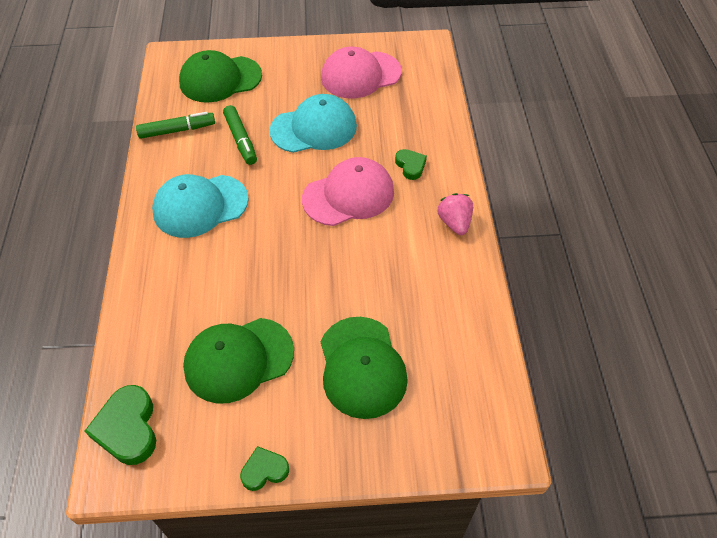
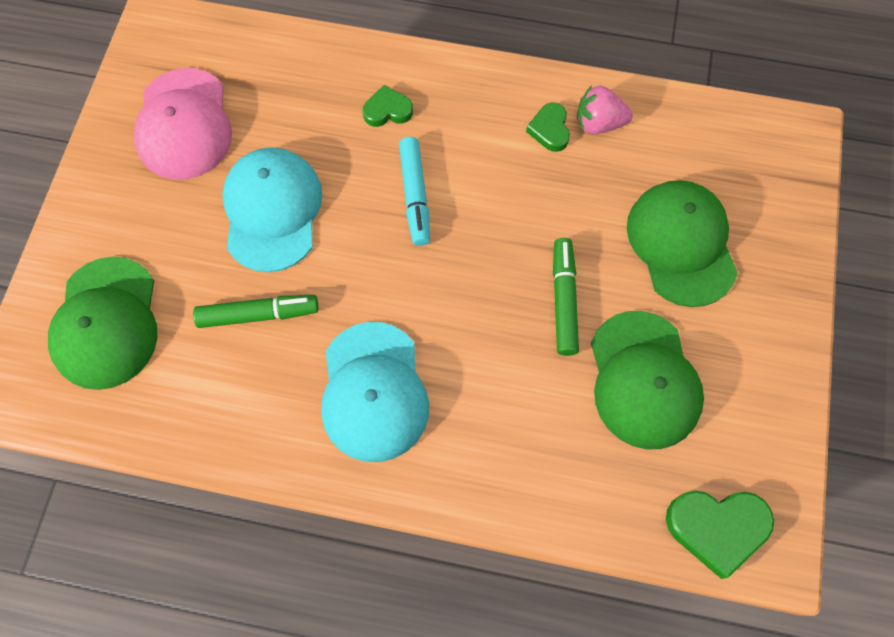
camera: 75 degrees left, 15 degrees up
(177, 130) = (201, 405): green marker -> green marker (563, 300)
(264, 470) = (794, 375): green heart -> green heart (549, 130)
(349, 195) = (415, 195): pink cap -> turquoise marker
(362, 367) = (681, 244): green cap -> green cap turned 105 degrees counterclockwise
(454, 223) = (498, 90): pink strawberry -> pink strawberry (598, 123)

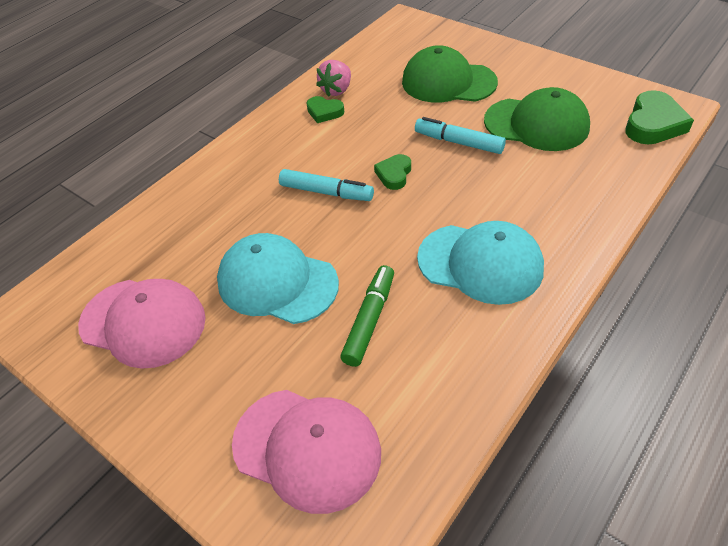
camera: 60 degrees left, 20 degrees down
(106, 323) = (307, 448): green cap -> pink cap
(387, 110) = (242, 187): green heart -> green heart (394, 174)
(563, 300) = (458, 142): green marker -> turquoise marker

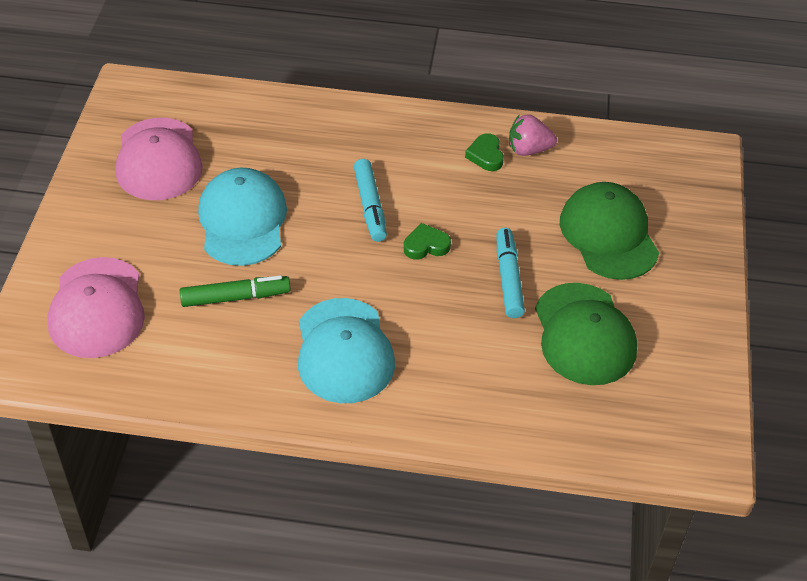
camera: 55 degrees right, 0 degrees up
(653, 124) = (658, 441): green heart -> none

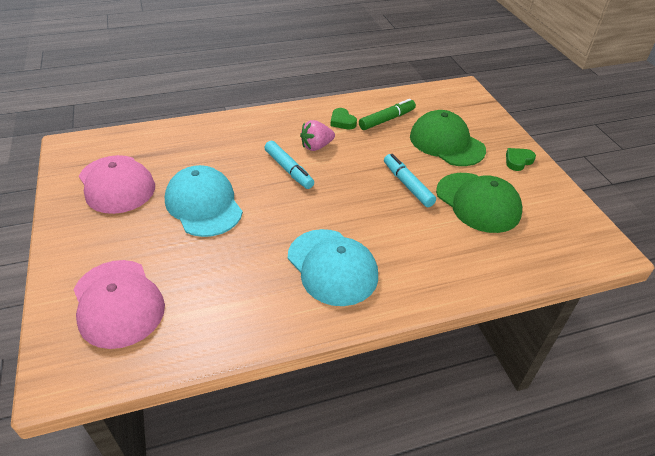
camera: 25 degrees left, 5 degrees down
(235, 297) = (228, 257): green marker -> green marker (387, 119)
(426, 245) = (341, 182): green heart -> green heart (518, 161)
(528, 150) = (365, 112): pink strawberry -> pink strawberry (316, 146)

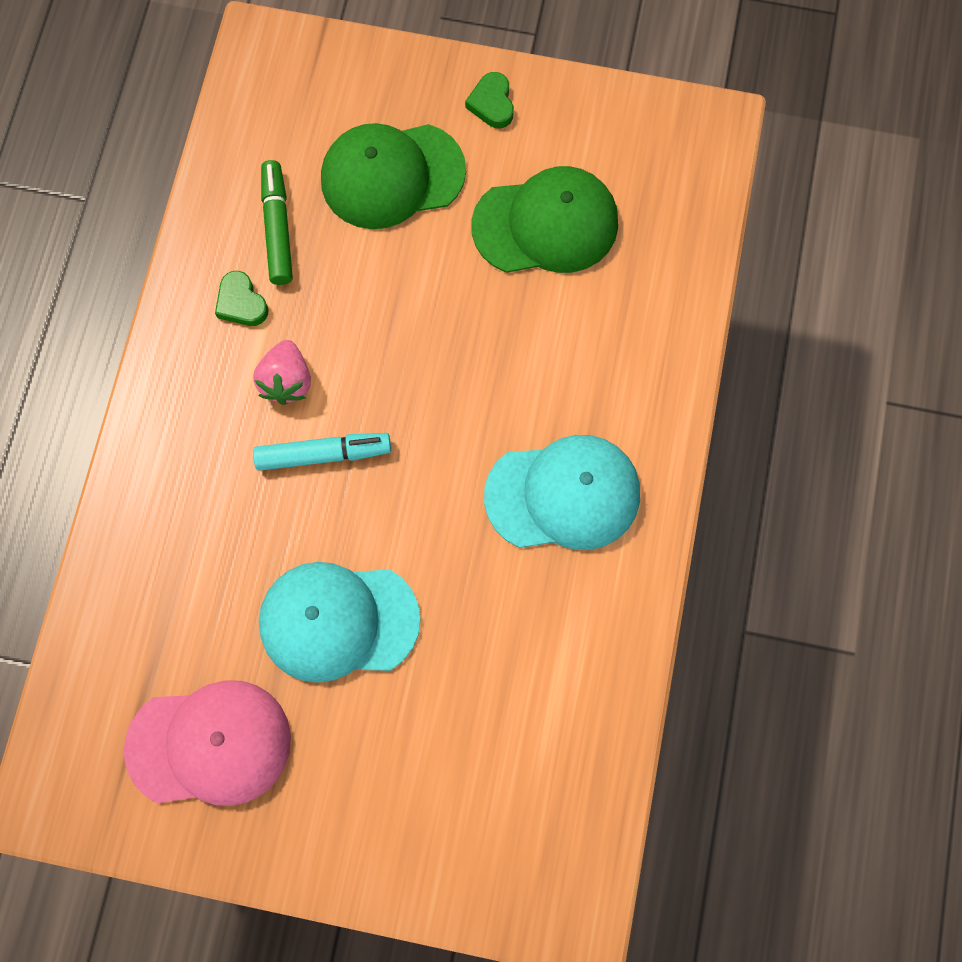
camera: 60 degrees left, 30 degrees up
(118, 303) = (484, 808): pink cap -> none
(342, 121) = (241, 303): green heart -> green heart turned 60 degrees clockwise
(407, 185) = (457, 297): turquoise marker -> none

